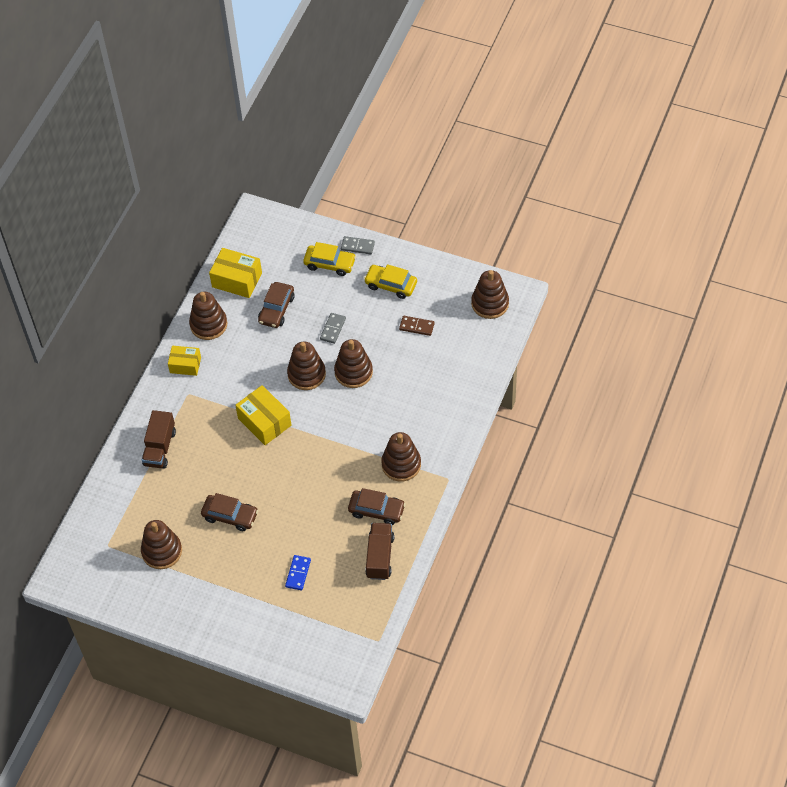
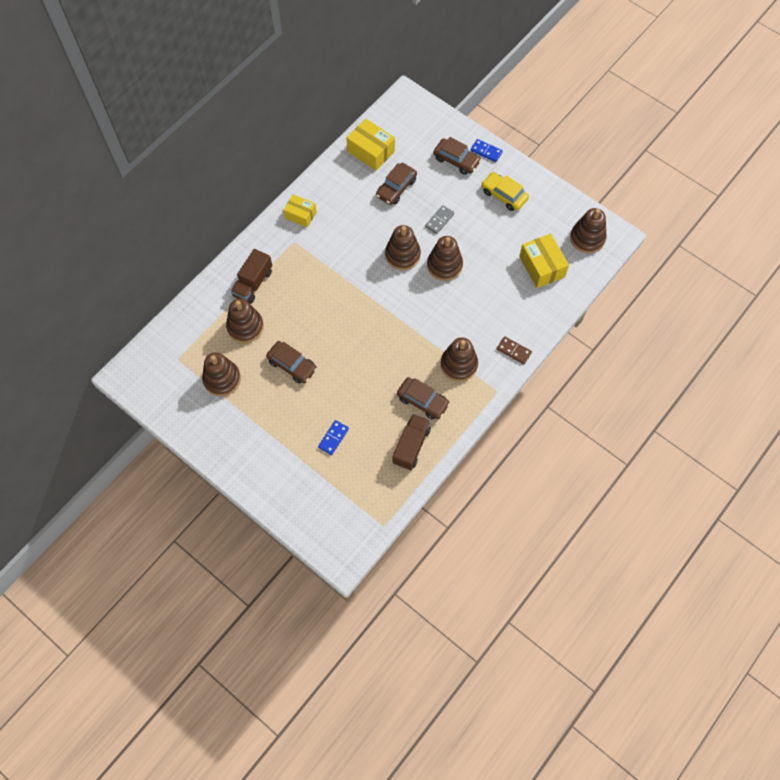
camera: 15 degrees right, 10 degrees up
(208, 324) = (333, 184): brown stacking toy -> brown stacking toy (245, 327)
(264, 422) = (351, 287): yellow box -> yellow box (541, 266)
(330, 264) = (456, 160): yellow car -> brown car
(357, 246) = (486, 151): grey domino -> blue domino
(416, 326) = (514, 240): brown domino -> brown domino (513, 351)

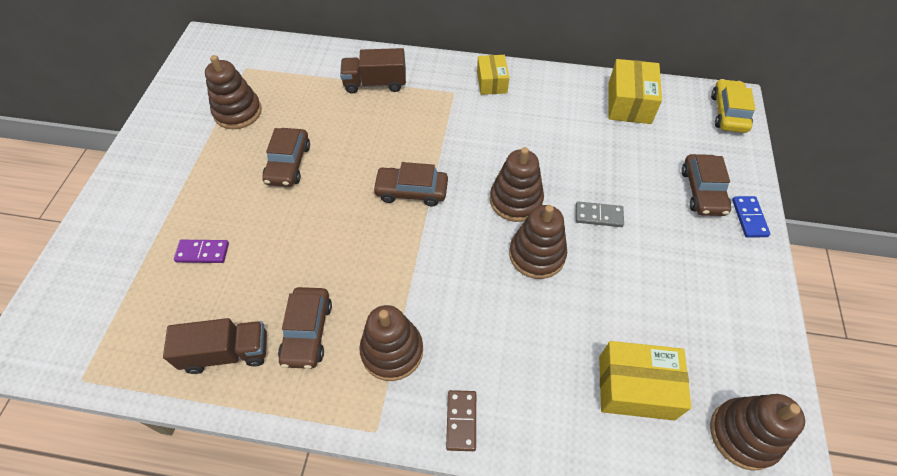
camera: 60 degrees right, 10 degrees down
(245, 327) = (316, 101): brown stacking toy -> none
(333, 438) = (202, 252): blue domino -> purple domino
(396, 188) = (604, 149): brown car -> brown car (411, 191)
(504, 195) = (705, 273): yellow car -> yellow car (728, 113)
(541, 266) = (635, 387): yellow box -> yellow box turned 60 degrees clockwise

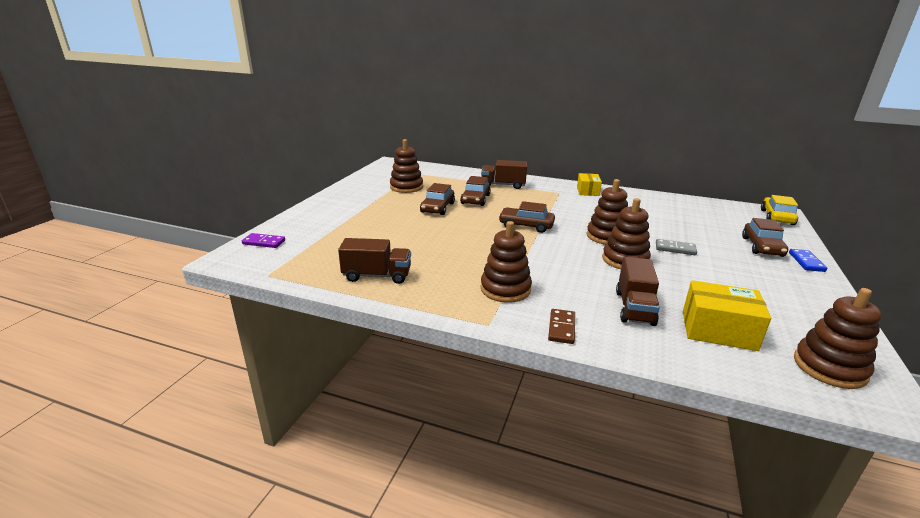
camera: 10 degrees right, 30 degrees down
(202, 252) = (369, 234): purple domino -> purple domino (264, 242)
(307, 332) = (439, 274): brown car -> brown car (475, 199)
(545, 360) = (634, 308): none -> brown truck
(629, 103) = (694, 207): yellow box -> none

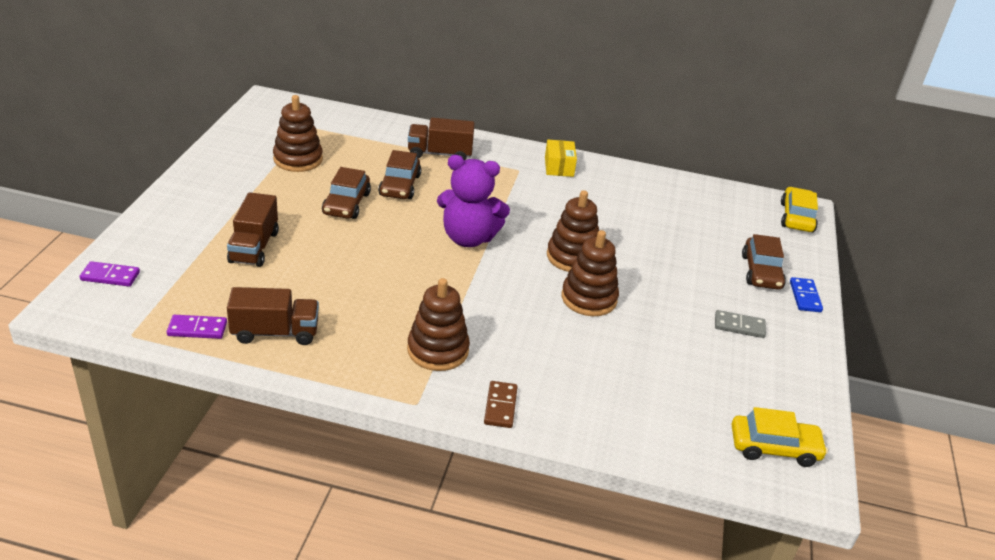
camera: 10 degrees left, 10 degrees up
(318, 272) = (197, 329): none -> purple domino
(526, 225) = (468, 238): brown car -> purple teddy bear
(634, 308) = (587, 374): brown truck -> brown truck (254, 247)
(675, 249) = (654, 278): grey domino -> grey domino (739, 326)
(718, 330) = (674, 403): yellow box -> none
(829, 367) = (774, 447): brown stacking toy -> yellow car

